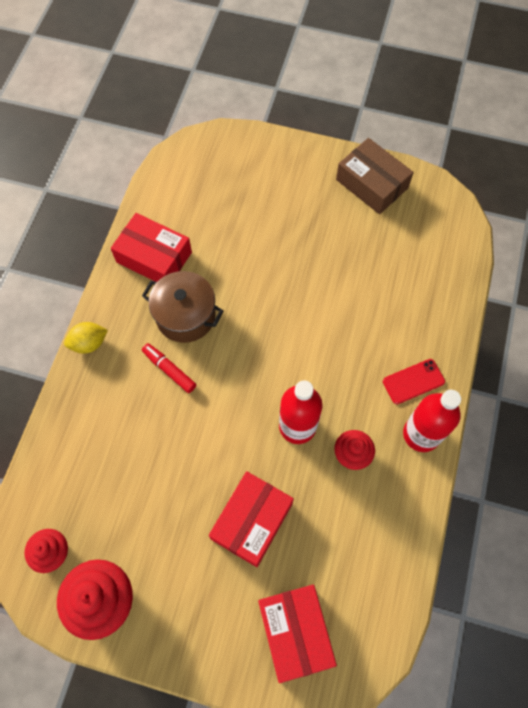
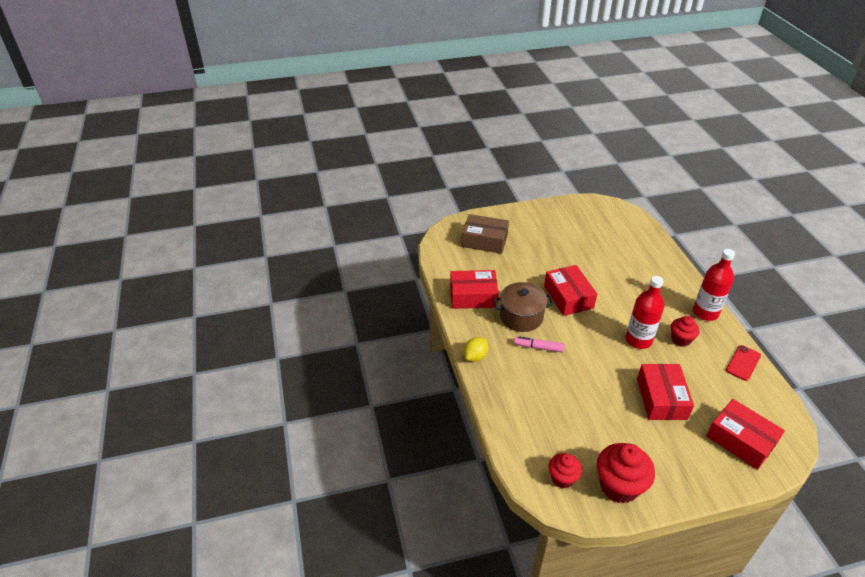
camera: 30 degrees left, 25 degrees down
(169, 370) = (538, 347): red marker -> pink marker
(266, 317) = (568, 297): none -> red box
(371, 184) = (563, 213): brown box -> brown box (484, 240)
(413, 381) = (676, 291): red phone -> red phone (743, 363)

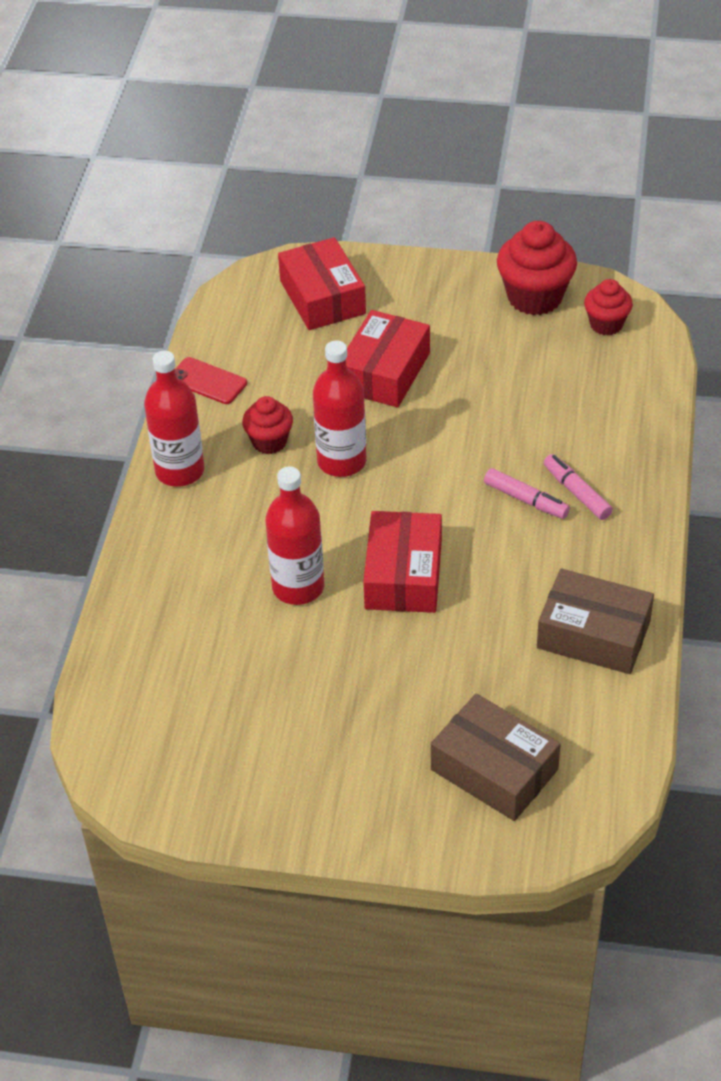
camera: 155 degrees left, 5 degrees up
(473, 296) = (593, 634): red box -> brown box
(475, 357) = (648, 517): yellow lemon -> none
(516, 359) = (576, 492): none -> pink marker
(521, 317) = (521, 563): brown pot -> none
(607, 280) = (298, 587): none -> red bottle
(743, 363) = (207, 381): red phone -> red phone turned 60 degrees clockwise

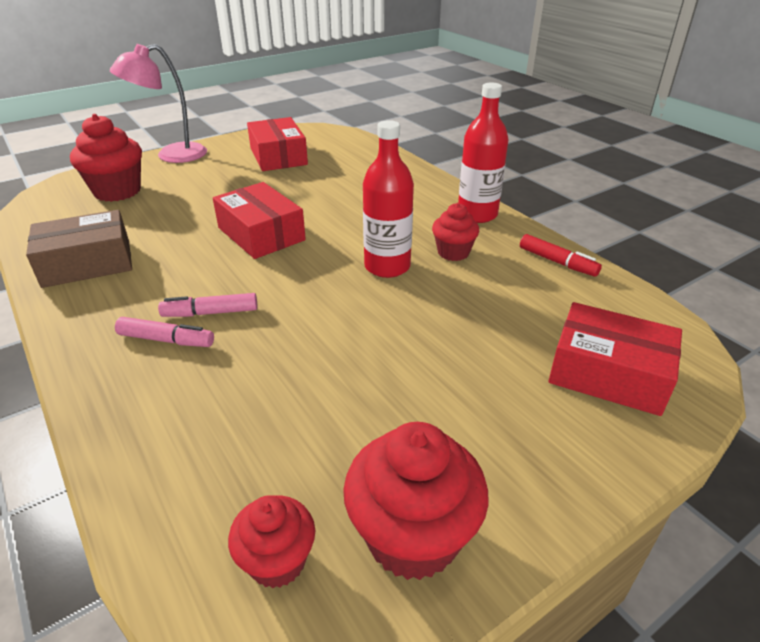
camera: 135 degrees right, 10 degrees down
(207, 381) = (557, 262): red phone -> red marker
(298, 587) = (321, 203): red bottle -> none
(368, 831) = (171, 155): none -> pink lamp
(384, 372) = (450, 341): red box -> red box (278, 156)
(494, 769) = (117, 191): brown box -> red cupcake

